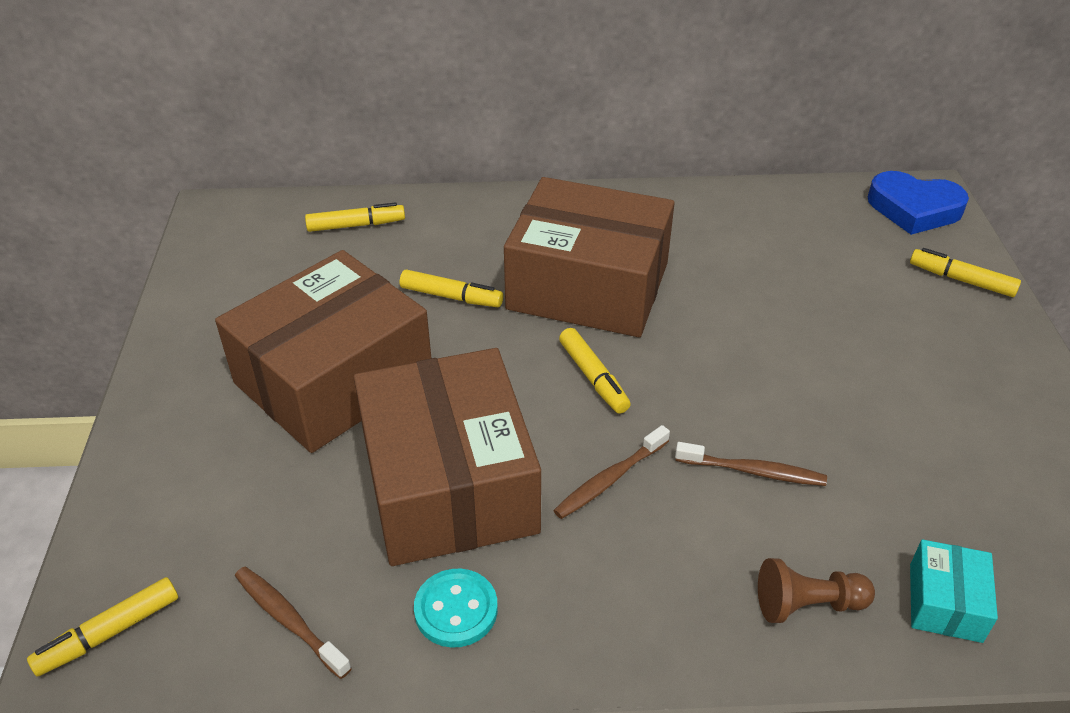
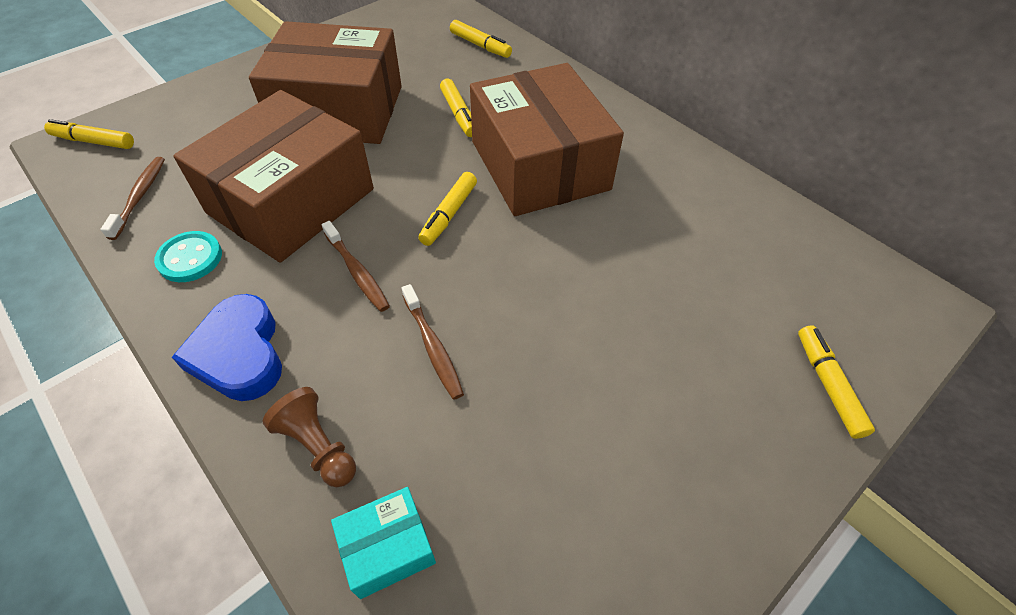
camera: 50 degrees right, 10 degrees up
(610, 479) = (357, 272): brown toothbrush -> brown toothbrush turned 135 degrees counterclockwise
(914, 209) = (886, 305): blue heart -> blue heart (239, 354)

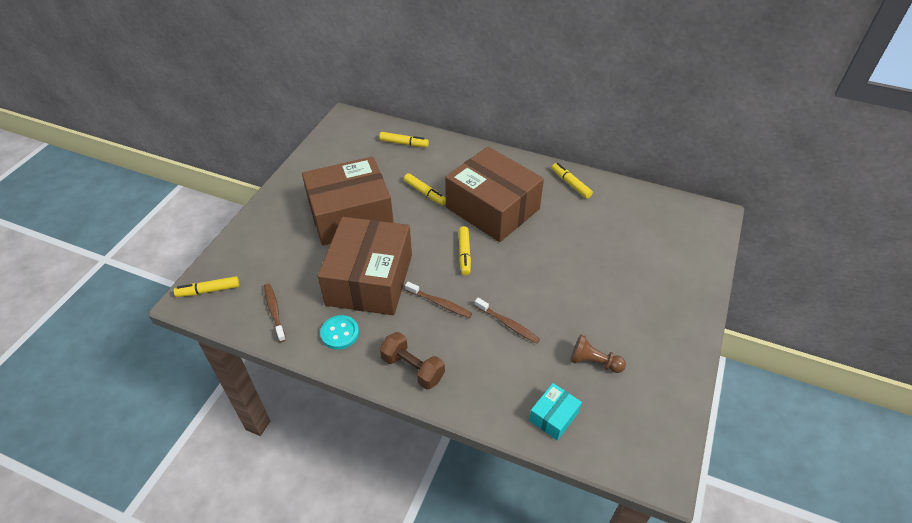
camera: 25 degrees left, 5 degrees down
(239, 354) = (412, 368): blue heart -> brown dumbbell
(318, 446) = (488, 391): brown pawn -> brown pawn (593, 362)
(828, 385) = (692, 268): yellow marker -> yellow marker (570, 184)

